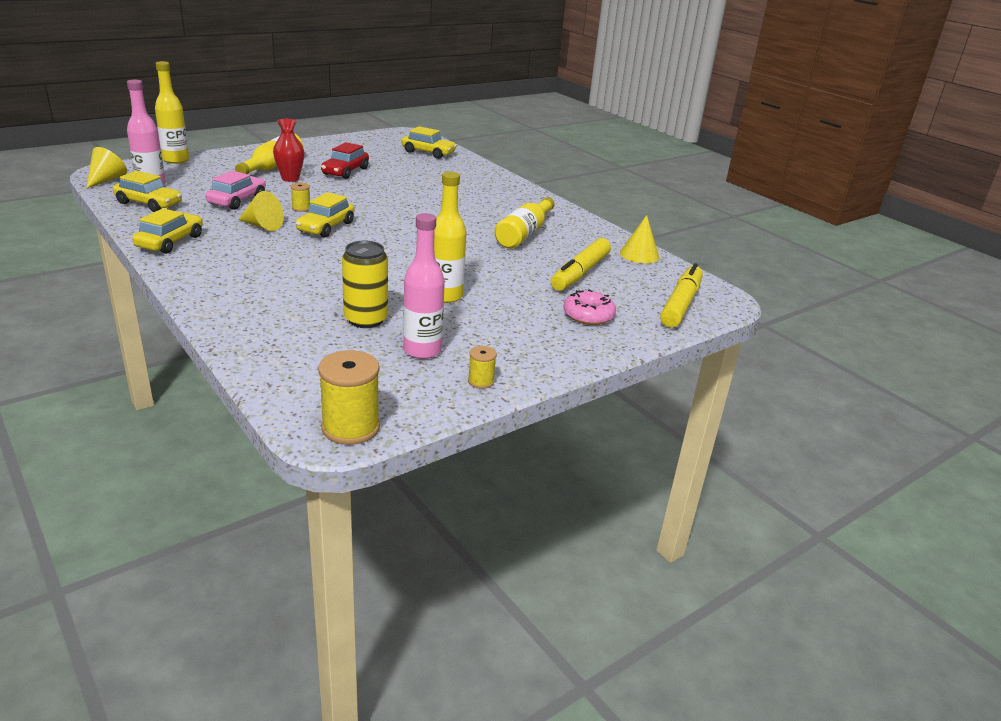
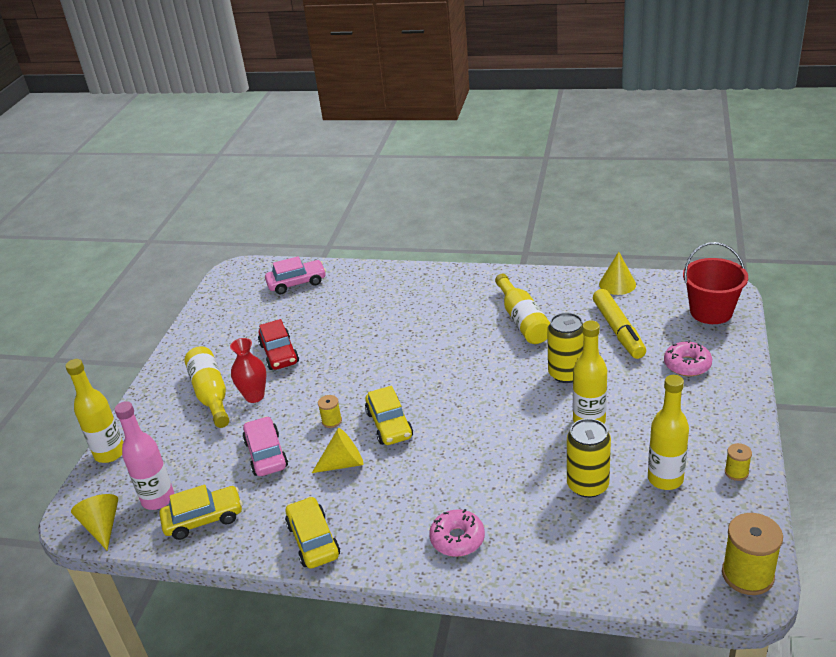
camera: 35 degrees left, 5 degrees up
(234, 289) = (457, 539): none -> pink donut
(422, 350) = (665, 479): pink bottle -> yellow bottle
(428, 152) = (297, 283): yellow car -> pink car
(488, 269) = (566, 373): none -> yellow can
(680, 304) = (711, 312): yellow marker -> red bucket

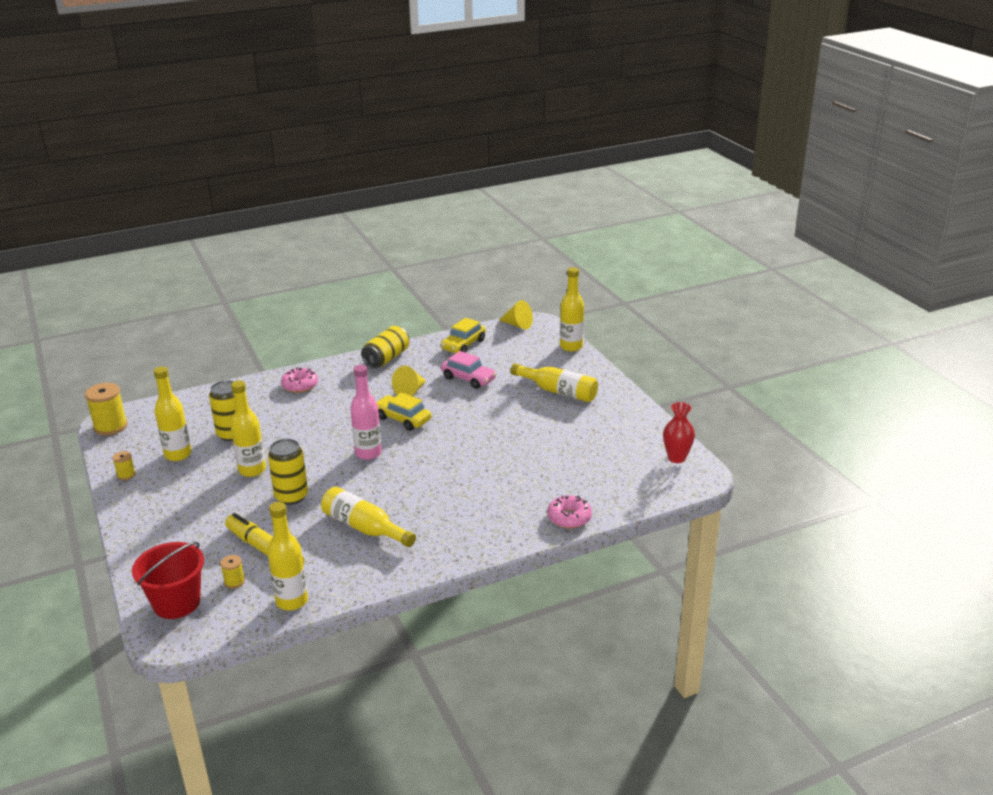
camera: 140 degrees right, 5 degrees down
(158, 499) = (504, 342): pink bottle -> pink bottle (368, 453)
(254, 396) = (524, 401): red vase -> red vase (676, 458)
(279, 354) = (548, 430): red car -> none
(297, 283) = (622, 486): pink car -> none
(313, 540) = (386, 358): yellow car -> yellow can
(331, 421) = (447, 407): yellow spool -> yellow spool (234, 582)
(617, 284) = (292, 601): yellow cone -> yellow bottle
(687, 365) = (186, 539): pink donut -> pink donut (569, 517)

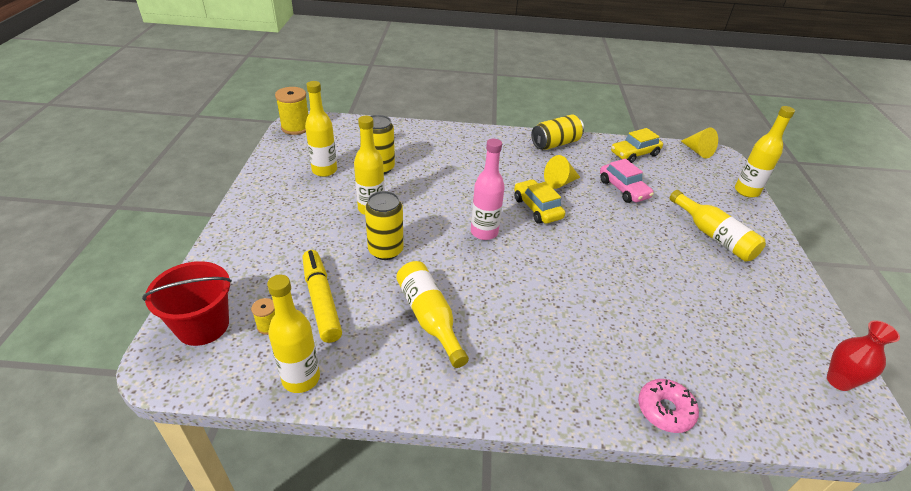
camera: 25 degrees right, 10 degrees up
(126, 475) = (272, 173): yellow spool -> none
(300, 385) = (465, 143): pink donut -> none

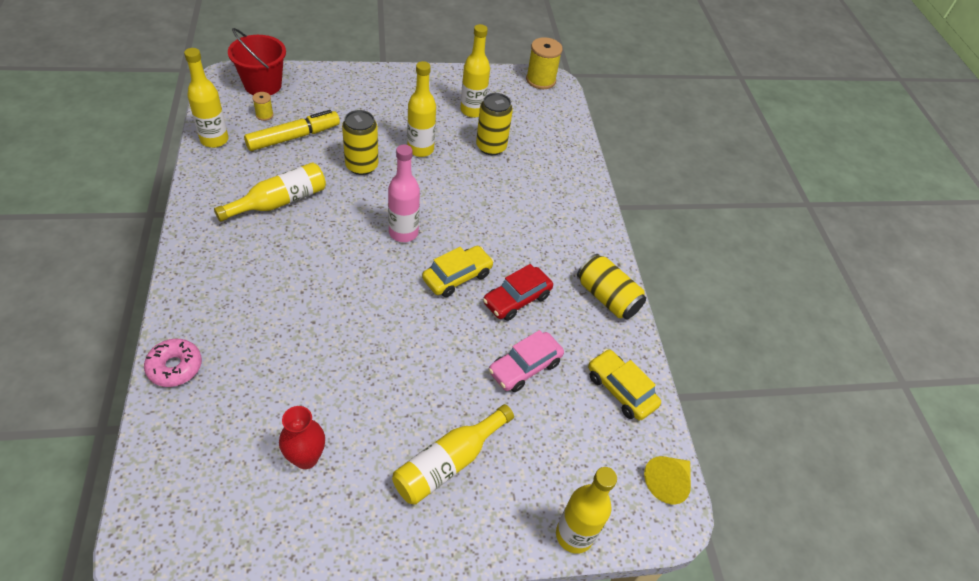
camera: 75 degrees right, 10 degrees up
(560, 182) = (517, 299): yellow cone -> red car
(838, 381) = (205, 547): red vase -> red vase (306, 458)

